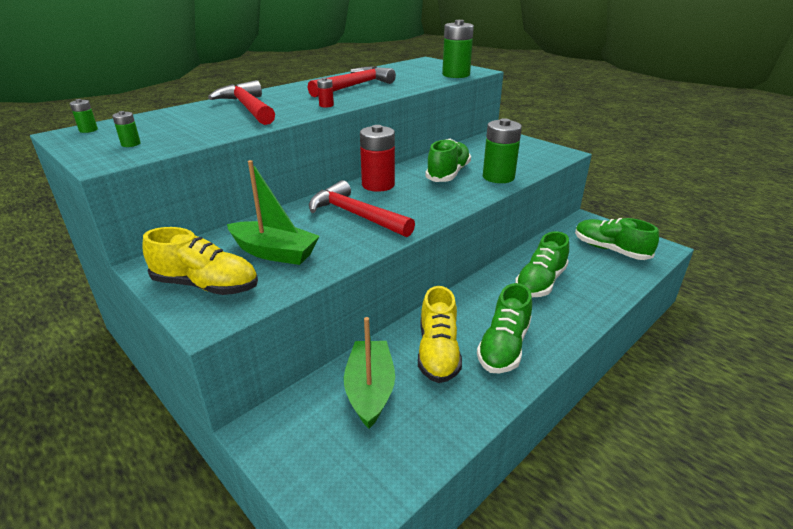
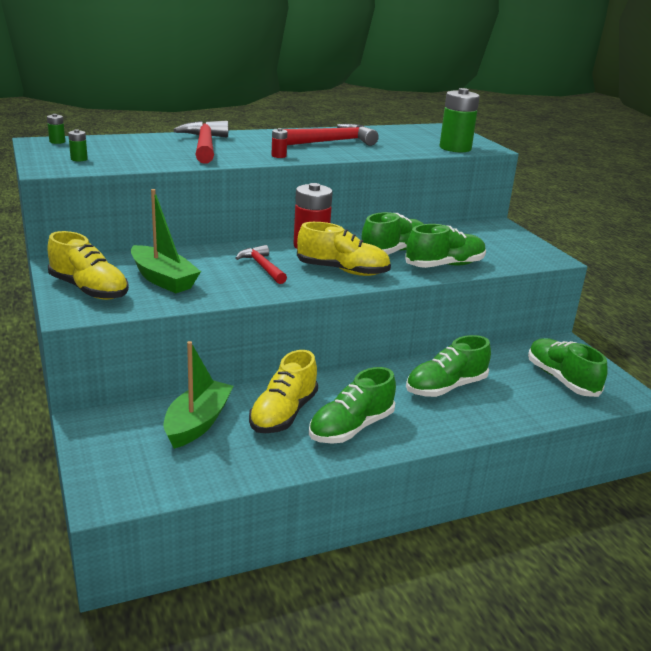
camera: 20 degrees right, 5 degrees down
(355, 215) = (262, 267): red hammer -> red hammer, size x0.62
(426, 202) = (343, 271): none -> yellow shoe
(498, 177) = (445, 265): green battery -> green shoe

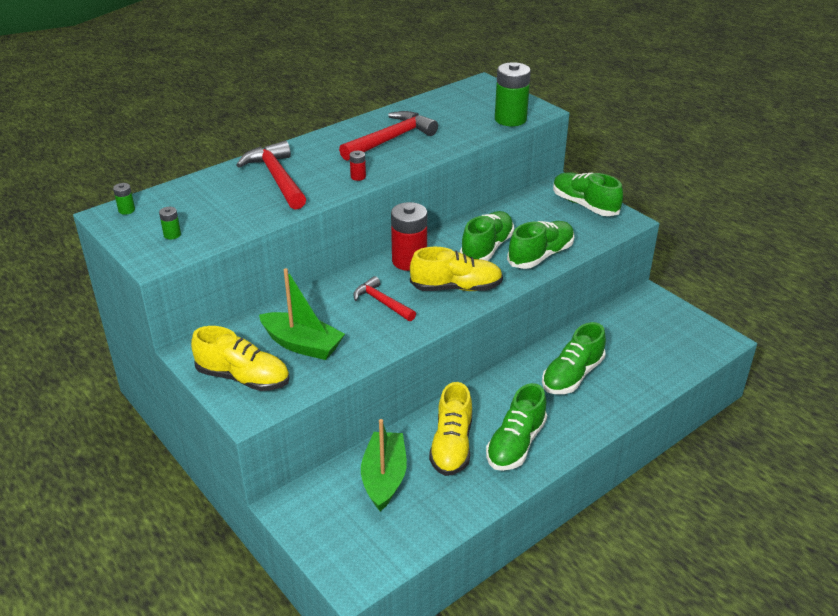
camera: 15 degrees left, 10 degrees up
(561, 379) = (662, 339): green shoe -> green shoe (584, 205)

